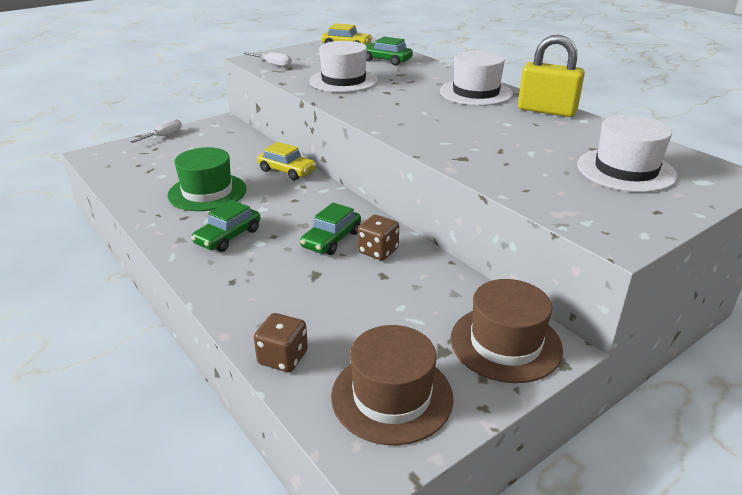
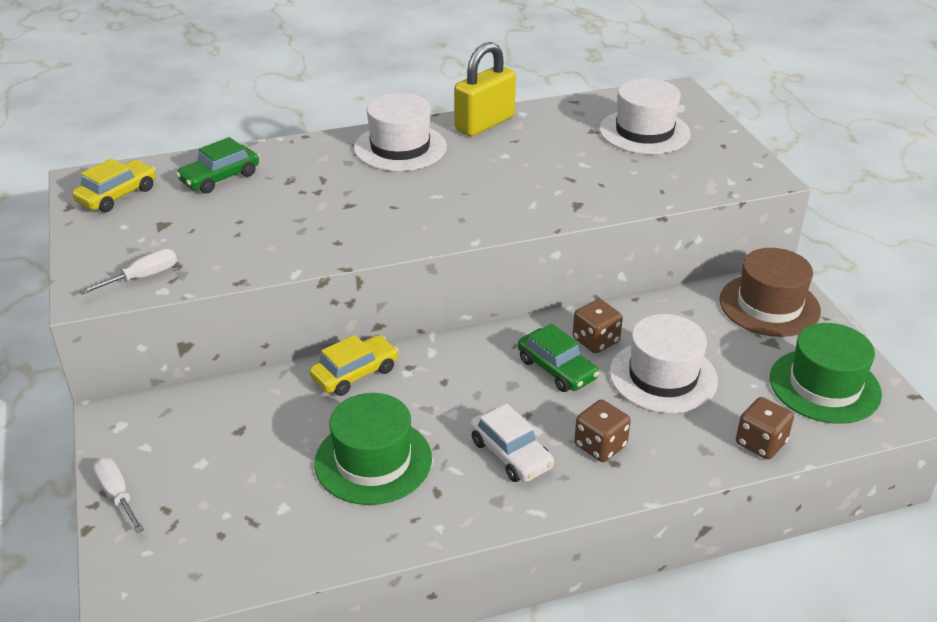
camera: 70 degrees left, 5 degrees up
(228, 236) = (511, 454): green car -> white car
(249, 272) = (600, 446): none -> brown dice
(343, 81) = (277, 228): white hat -> white hat (663, 376)
(392, 396) = (824, 386): brown hat -> green hat

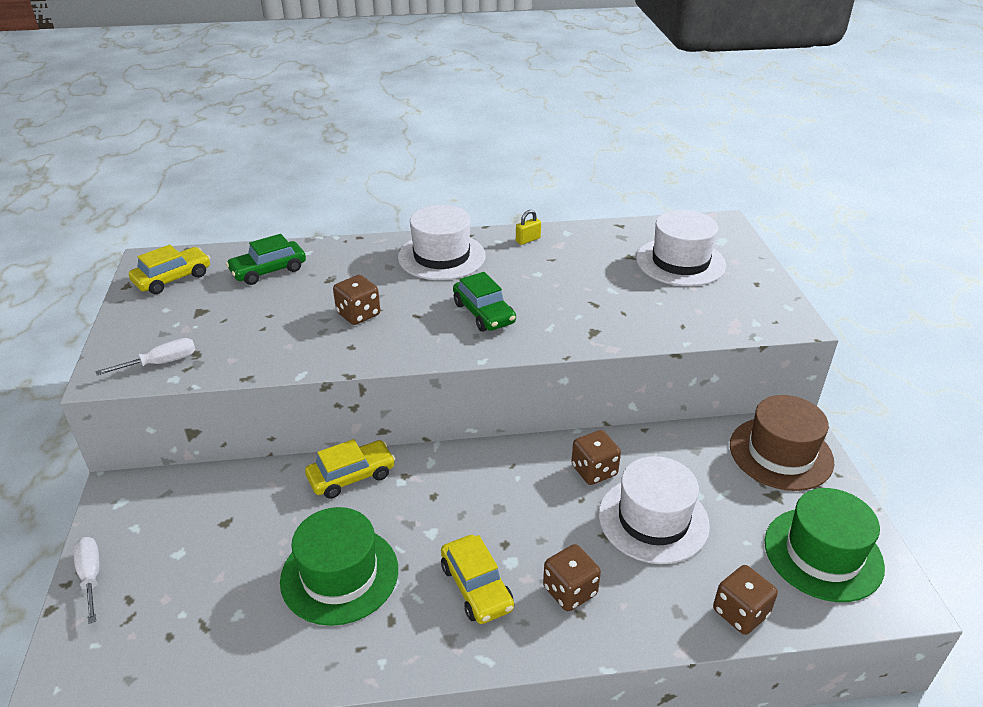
camera: 10 degrees right, 0 degrees up
(333, 211) = (358, 314): none -> brown dice
(484, 123) = (528, 240): yellow padlock -> yellow padlock, size x0.41
(511, 454) = (476, 587): white car -> yellow car
(557, 369) = (547, 497): green car -> green car (484, 313)

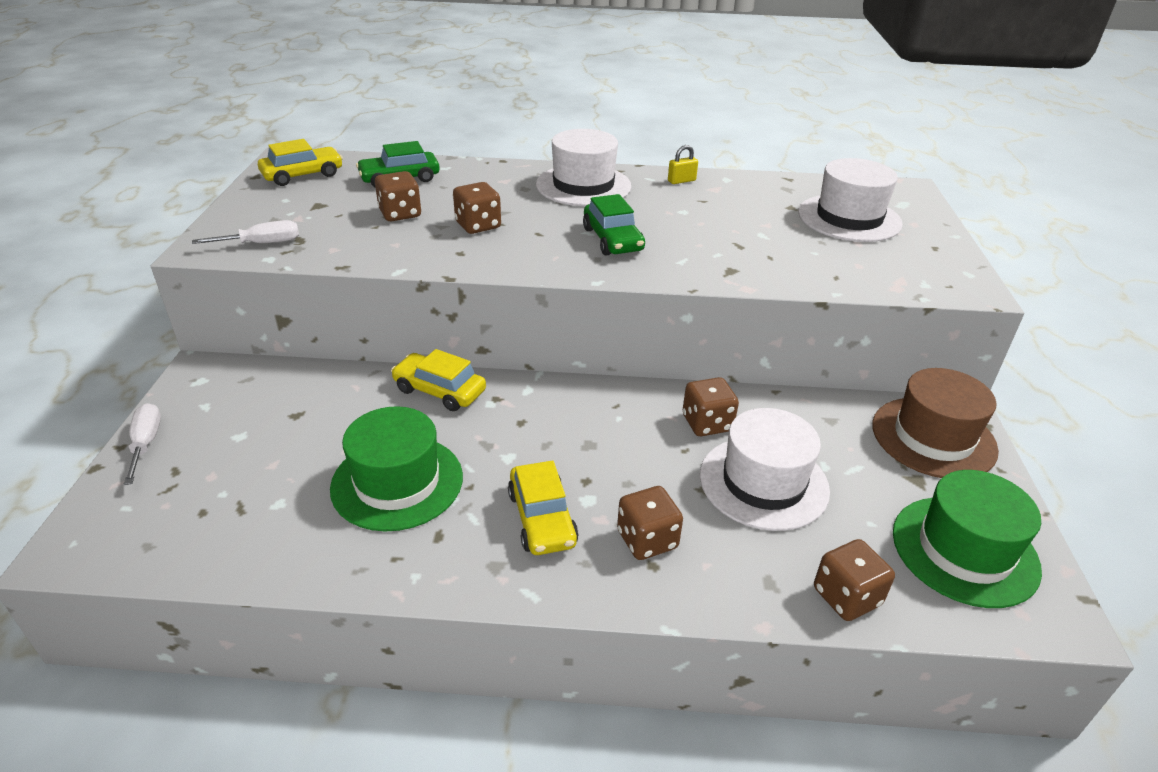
camera: 10 degrees right, 0 degrees up
(282, 311) = (400, 214): none -> brown dice
(351, 476) = (439, 390): yellow car -> yellow car turned 135 degrees counterclockwise

